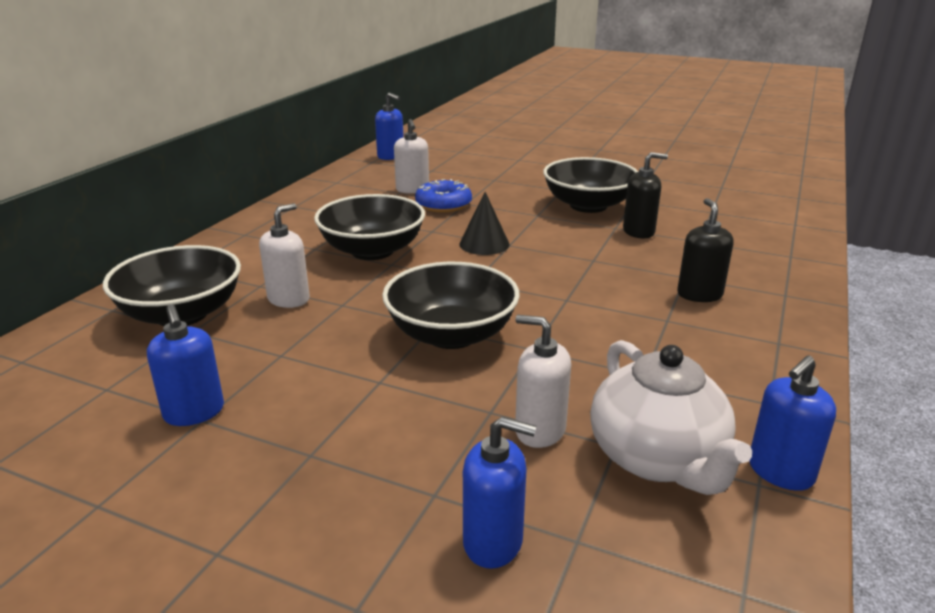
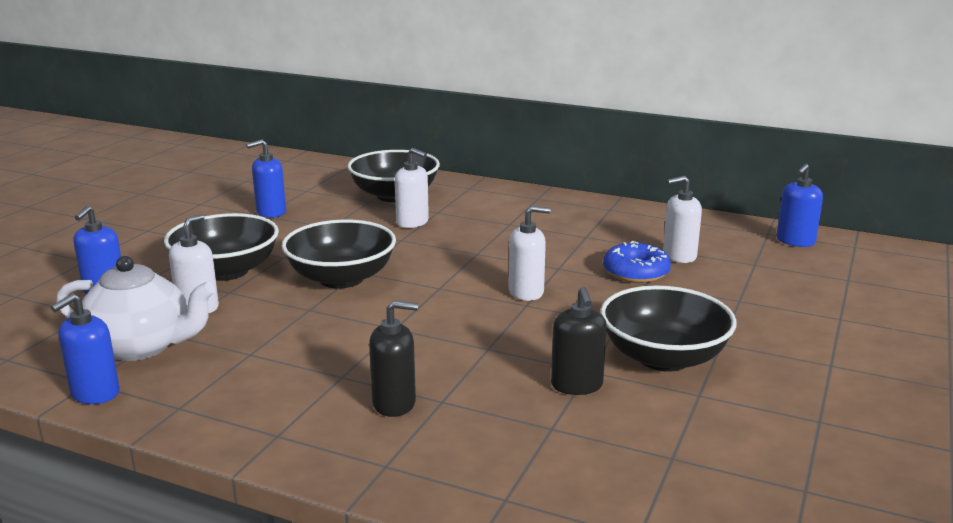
camera: 90 degrees right, 5 degrees down
(372, 251) = (505, 245): black bowl -> black bowl (226, 271)
(484, 244) = (526, 292): black cone -> white soap dispenser
(657, 458) = (141, 346): white teapot -> white teapot turned 150 degrees counterclockwise
(780, 472) = (95, 393): blue soap dispenser -> blue soap dispenser turned 105 degrees counterclockwise

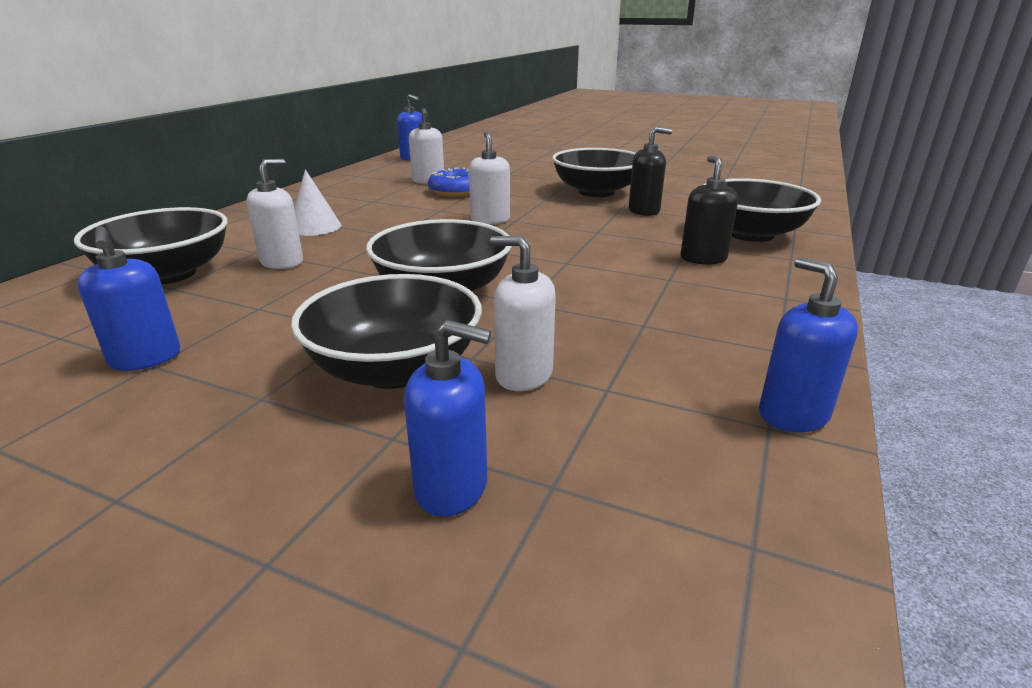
camera: 90 degrees left, 5 degrees up
(95, 393) = (793, 415): blue soap dispenser -> blue soap dispenser turned 150 degrees counterclockwise
(141, 346) = (653, 402): white teapot -> none
(480, 453) = (750, 234): none -> black bowl
(498, 223) = (315, 227): none -> white cone

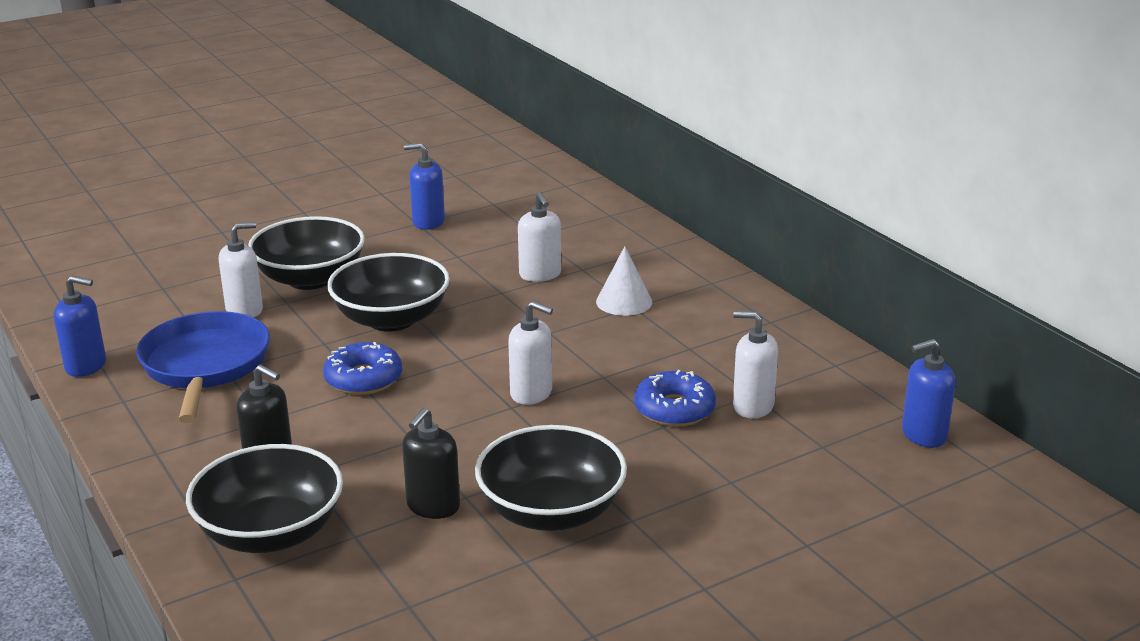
camera: 125 degrees right, 0 degrees up
(167, 274) = (568, 235): black bowl -> none
(452, 487) = (199, 269): blue soap dispenser -> none
(556, 267) = (363, 379): none -> blue donut
(656, 340) = (205, 366): none -> blue pan

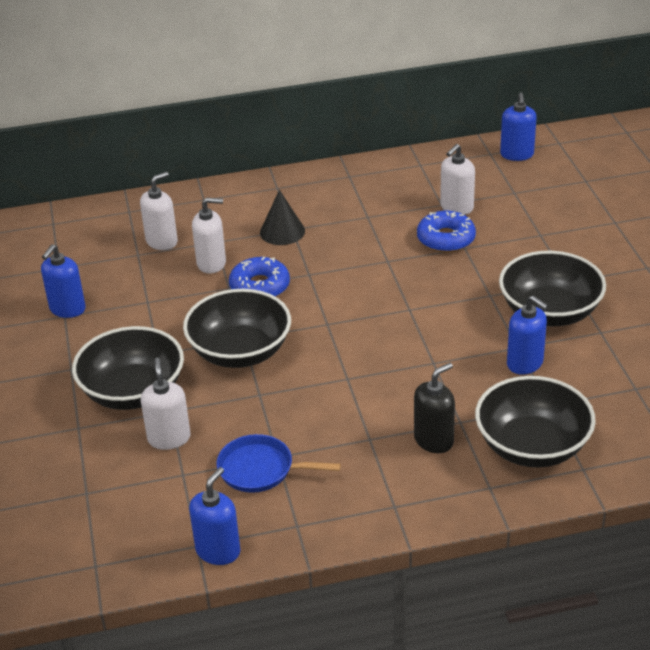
camera: 70 degrees left, 10 degrees up
(205, 366) = (260, 469): blue pan -> blue pan, size x0.62
(363, 379) = (331, 378): blue donut -> blue donut (260, 286)
(433, 506) = (525, 363): black soap dispenser -> blue soap dispenser
(531, 393) = (395, 297): white soap dispenser -> white soap dispenser (162, 241)
(624, 301) = (282, 231): white cone -> black cone

